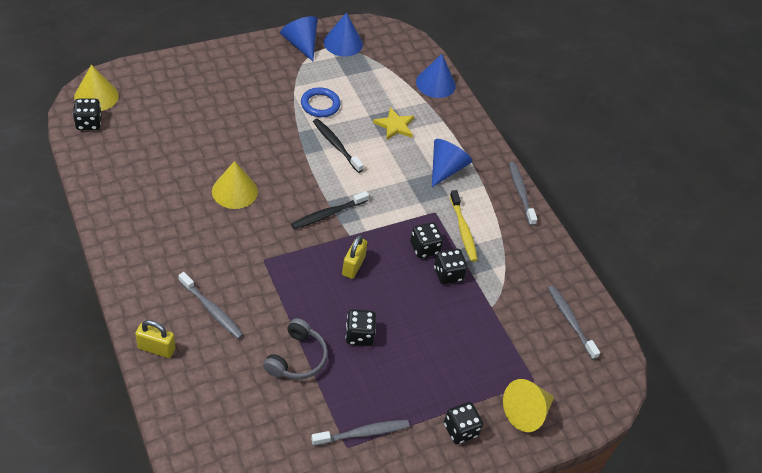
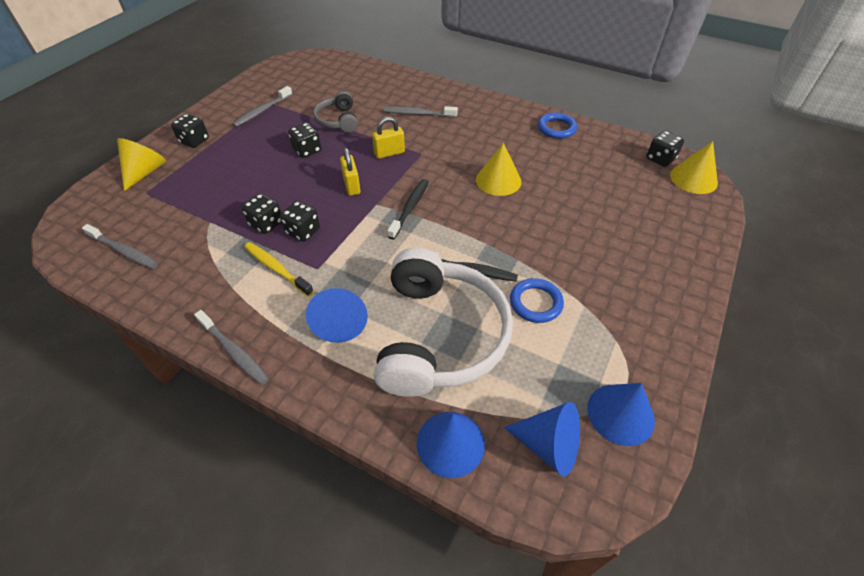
camera: 150 degrees right, 0 degrees up
(116, 203) = (556, 128): none -> blue ring
(156, 348) = (425, 86): yellow padlock -> yellow padlock (389, 153)
(301, 44) = (654, 368): blue cone -> blue cone (548, 445)
(395, 125) = (439, 336): yellow star -> white headphones

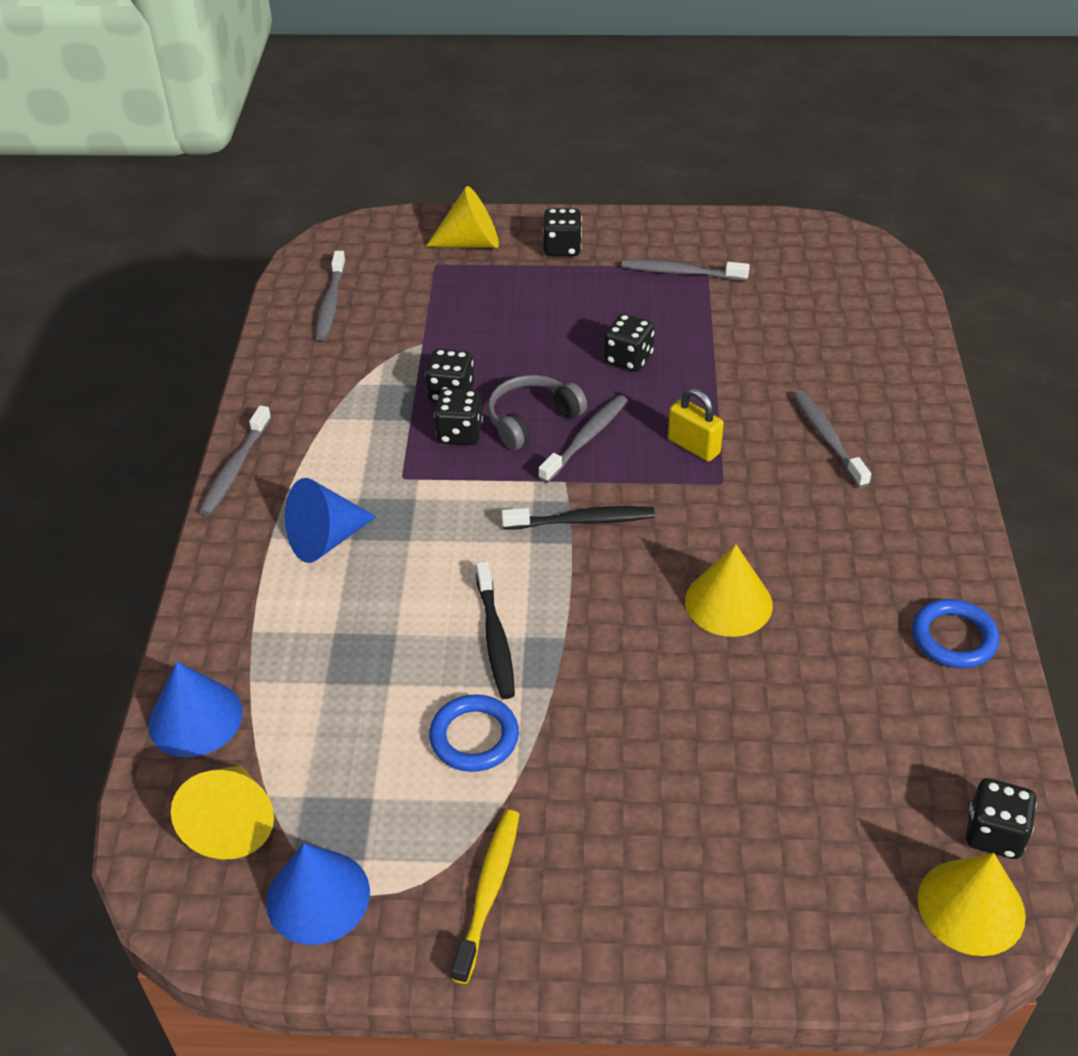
camera: 65 degrees right, 5 degrees down
(276, 268) = (379, 441): yellow toothbrush -> yellow toothbrush (488, 891)
(338, 120) = (727, 357): grey headphones -> grey headphones (532, 420)
(351, 185) = (586, 438): yellow padlock -> grey toothbrush
(439, 336) = (354, 647): white headphones -> none
(548, 445) = (232, 823): blue cone -> yellow cone

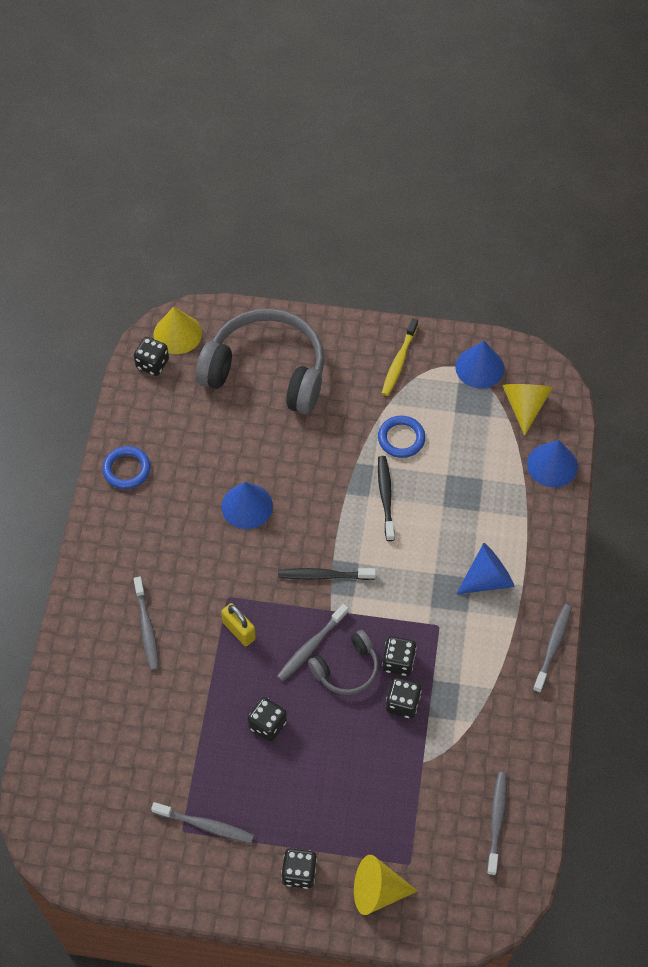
camera: 175 degrees left, 15 degrees up
(728, 602) = (247, 506): yellow cone -> blue cone
(758, 841) = (266, 372): none -> grey headphones

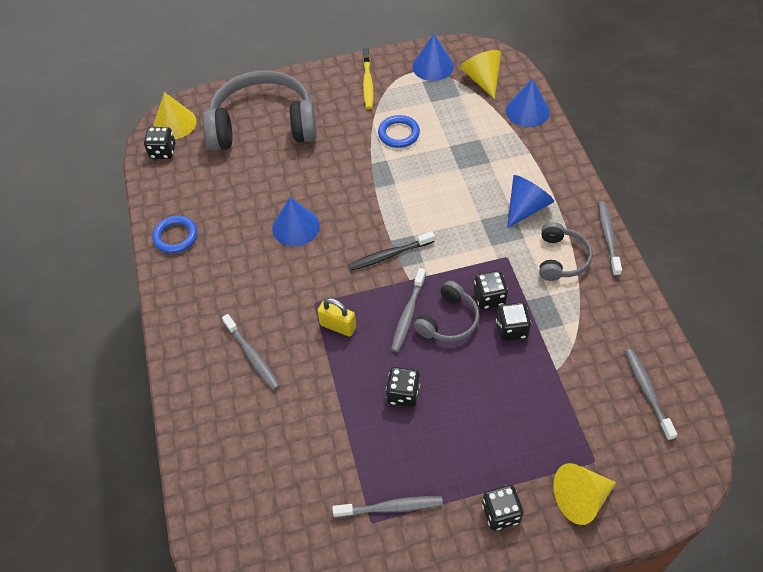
camera: 20 degrees left, 5 degrees down
(385, 497) = (409, 179): black toothbrush -> none
(492, 650) = (561, 258): none -> grey headphones

